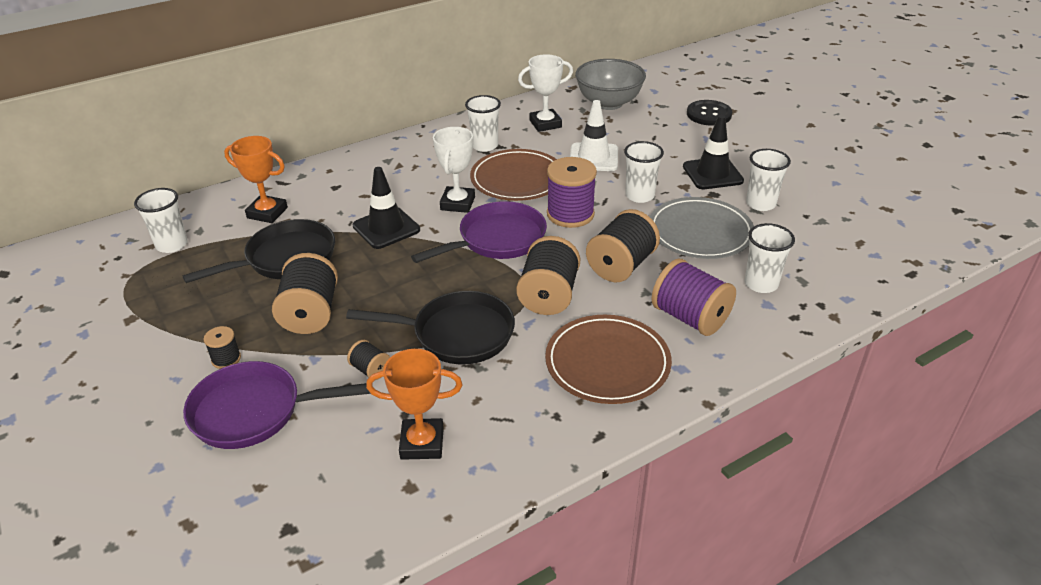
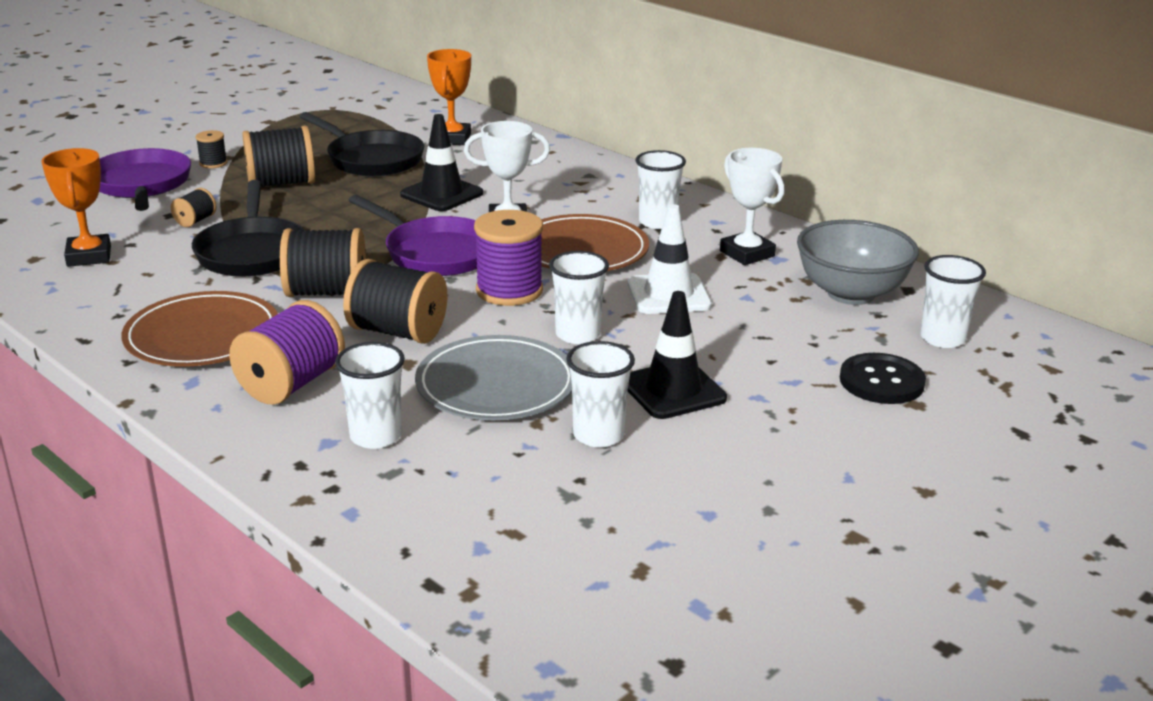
camera: 75 degrees right, 10 degrees down
(172, 245) = (383, 113): white cup -> white cup (942, 338)

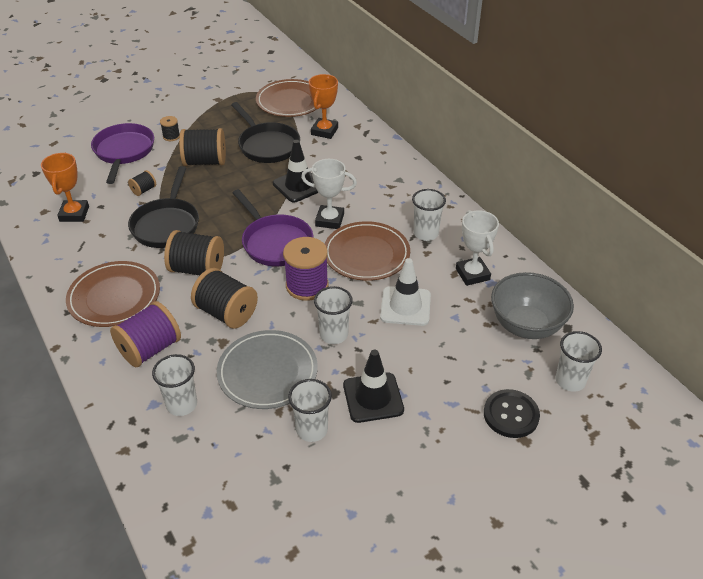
camera: 15 degrees right, 15 degrees up
(384, 115) = (290, 101): none -> brown plate

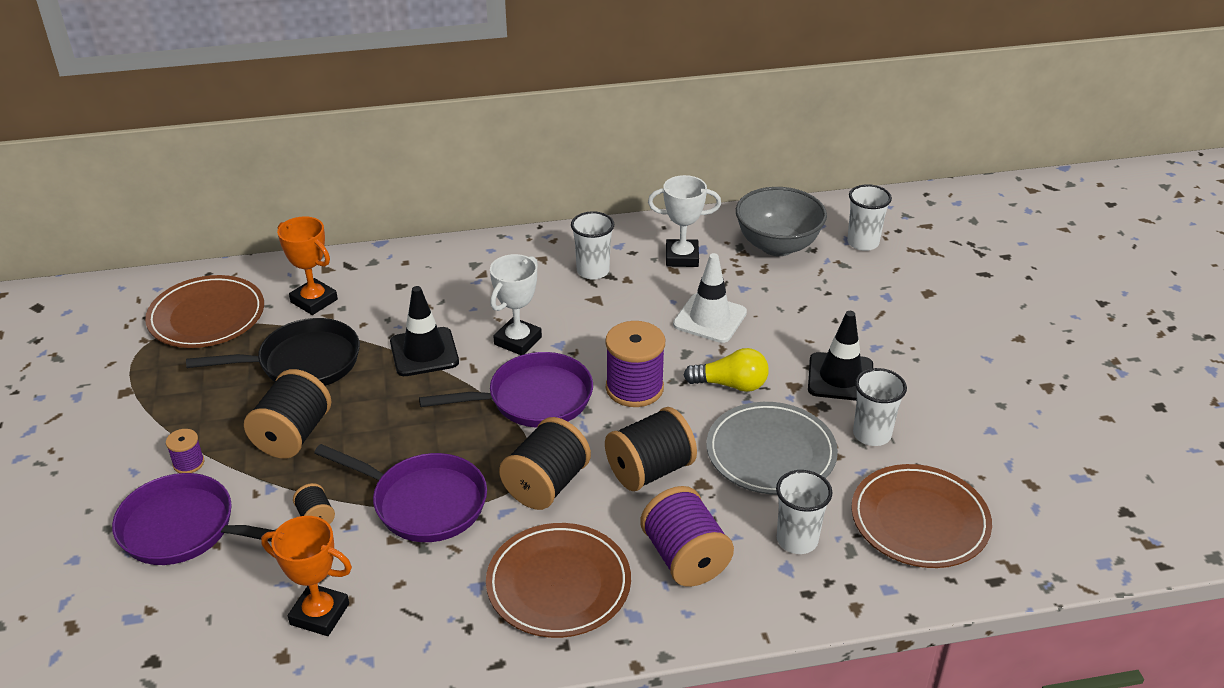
camera: 70 degrees left, 5 degrees down
(167, 224) = (423, 502): black pan -> purple pan
(171, 136) = (188, 463): black spool -> purple spool
(334, 334) = (731, 385): white cup -> yellow light bulb
(366, 254) = (603, 326): brown plate -> brown plate (919, 520)
(511, 415) = (894, 291): black button -> none

